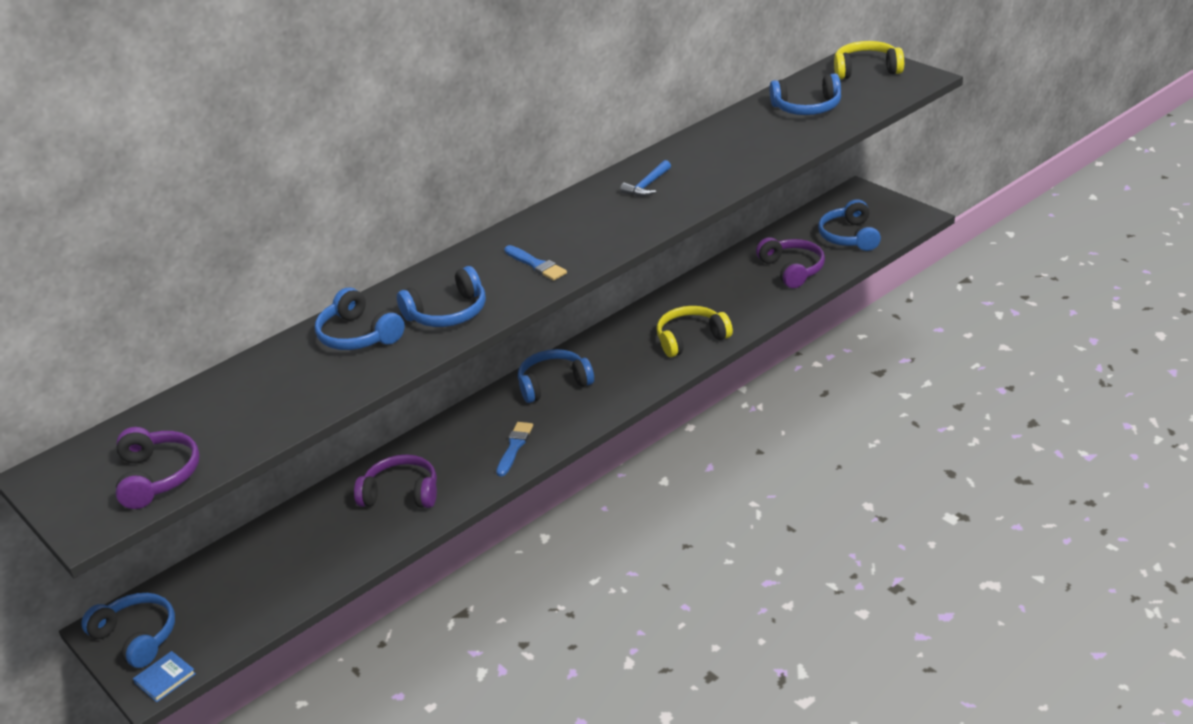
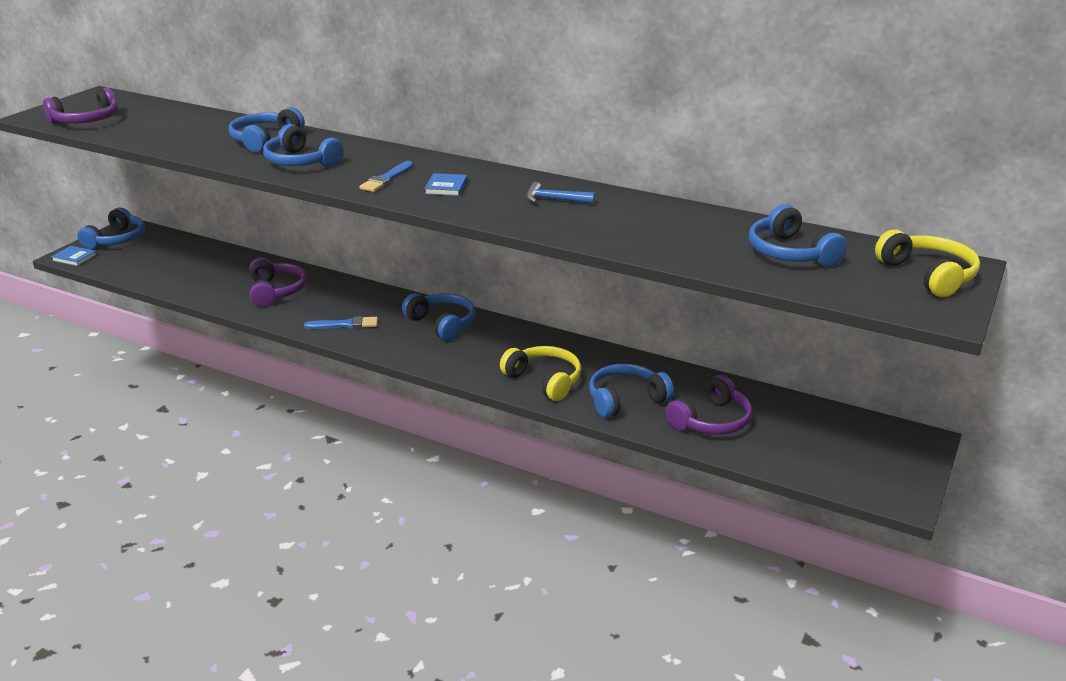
camera: 65 degrees right, 5 degrees down
(581, 235) = (446, 187): none -> blue book
(849, 236) = (811, 450): blue headphones -> blue headphones (625, 400)

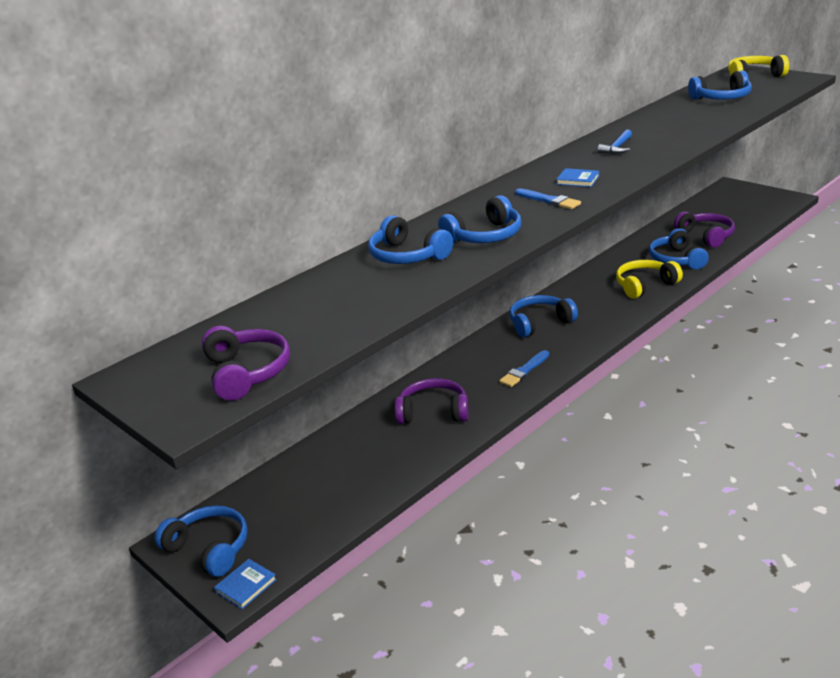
camera: 70 degrees left, 0 degrees up
(345, 325) = (524, 371): blue brush -> blue brush turned 150 degrees counterclockwise

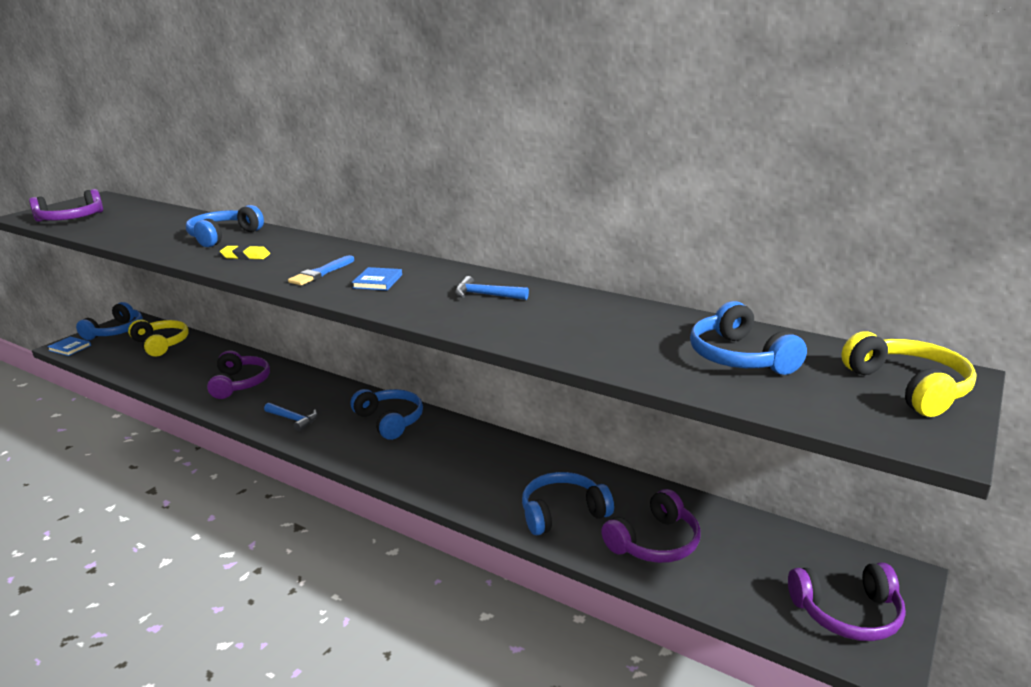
camera: 75 degrees right, 5 degrees down
(485, 236) = (245, 256): blue headphones -> yellow eraser
(524, 371) = (293, 419): blue brush -> blue hammer
(645, 285) = (479, 487): yellow headphones -> yellow headphones (161, 344)
(760, 199) = (847, 613): none -> purple headphones

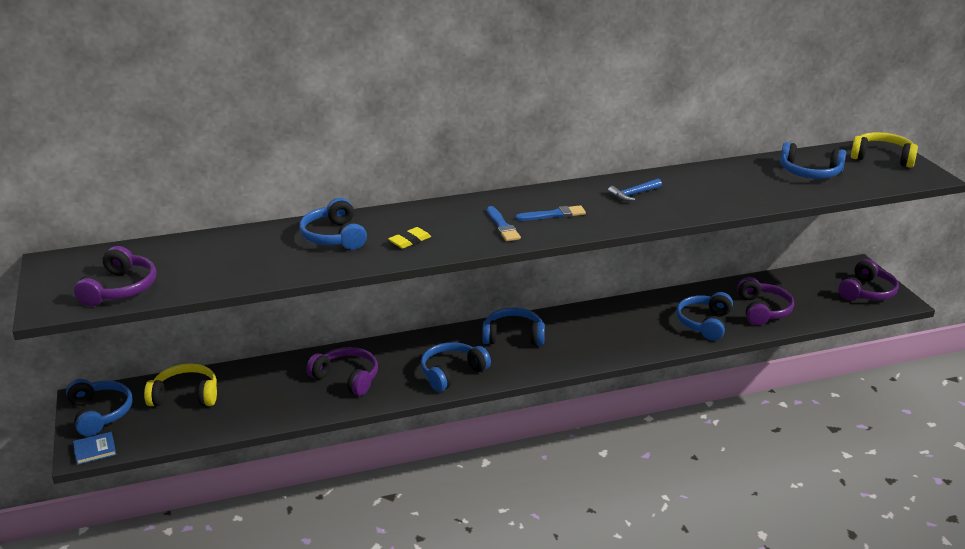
camera: 50 degrees left, 5 degrees up
(293, 419) = (452, 373): blue hammer -> blue headphones
(377, 281) = (553, 215): blue book -> blue brush

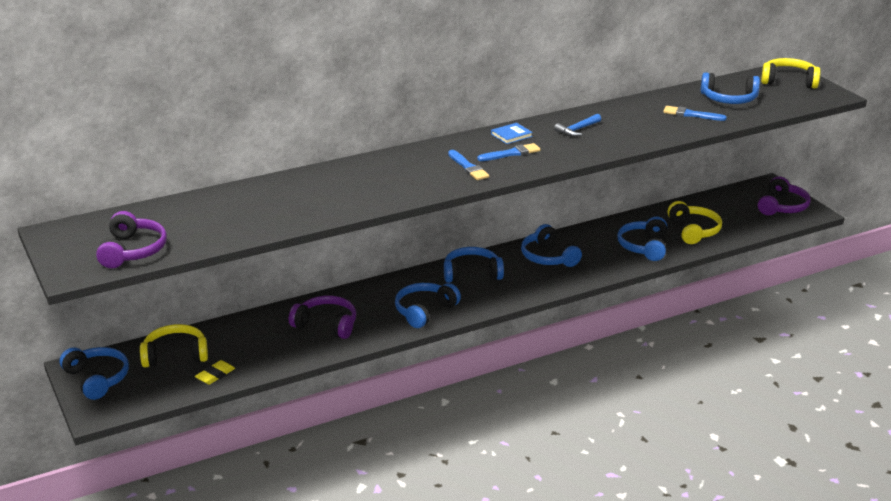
camera: 10 degrees left, 0 degrees up
(95, 450) = (106, 411): blue book -> blue book (511, 135)
(334, 237) = (315, 188): blue headphones -> blue headphones (548, 257)
(410, 241) = (387, 186): yellow eraser -> yellow eraser (215, 375)
(762, 310) = (693, 230): purple headphones -> yellow headphones
(763, 187) = (691, 114): none -> blue brush

